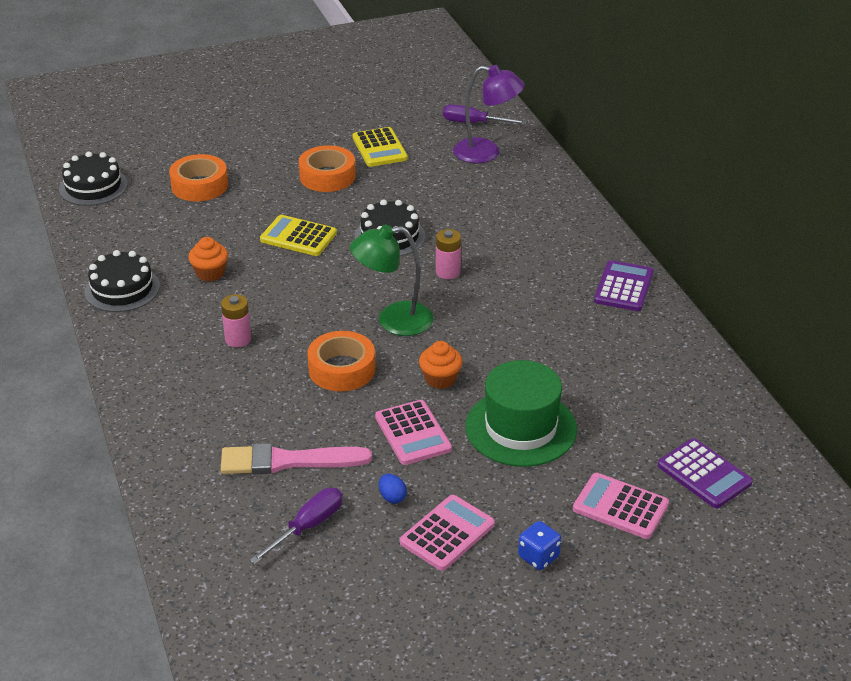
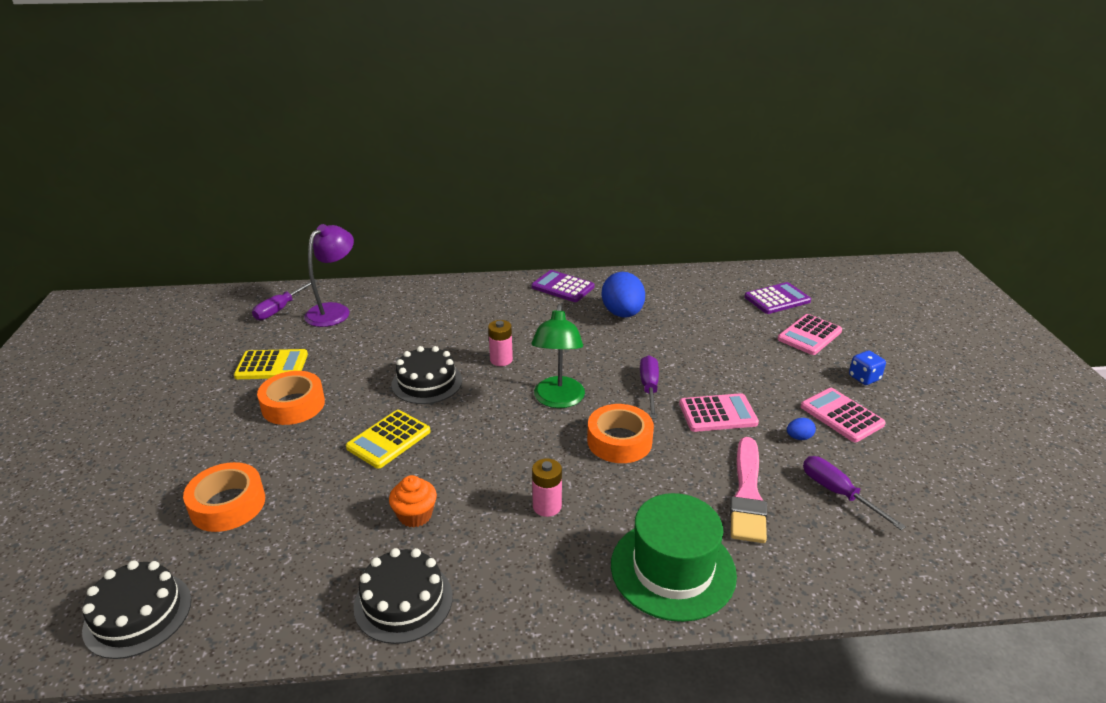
camera: 75 degrees left, 5 degrees down
(440, 379) = (649, 388): orange cupcake -> purple screwdriver
(521, 428) = (719, 360): green hat -> green hat (673, 569)
(586, 341) = (622, 314): none -> blue egg

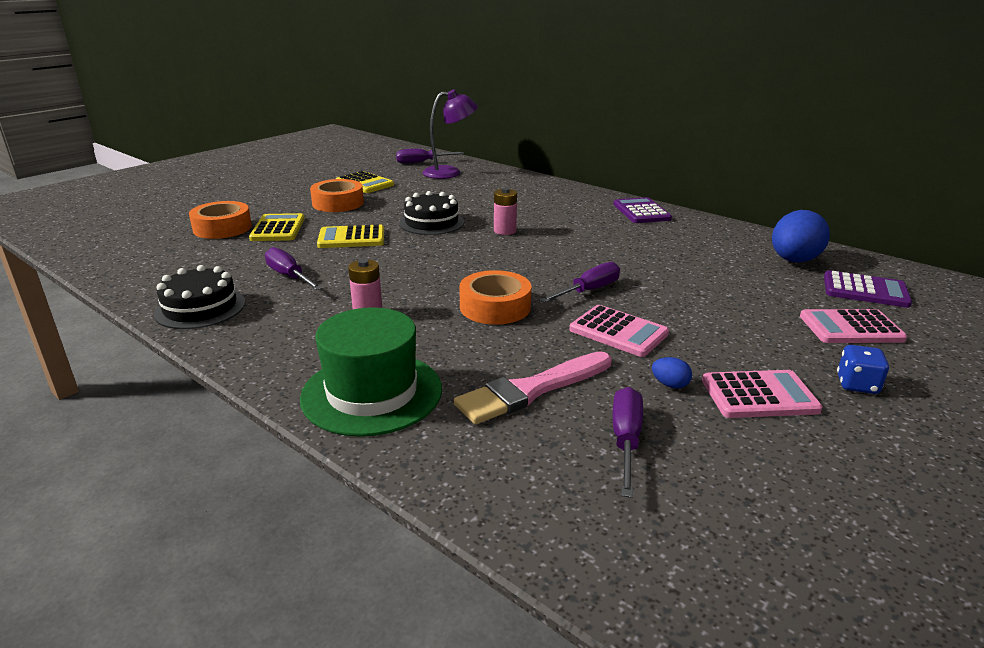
camera: 45 degrees right, 5 degrees down
(138, 614) = (106, 248): black cake -> none
(293, 470) = (278, 229): none -> yellow calculator
(415, 515) = (289, 276): orange cupcake -> purple screwdriver
(558, 400) = (499, 266): green lamp -> none
(622, 314) = (662, 242): blue egg -> blue egg (793, 261)
(841, 415) = (759, 395): pink calculator -> pink calculator turned 75 degrees clockwise

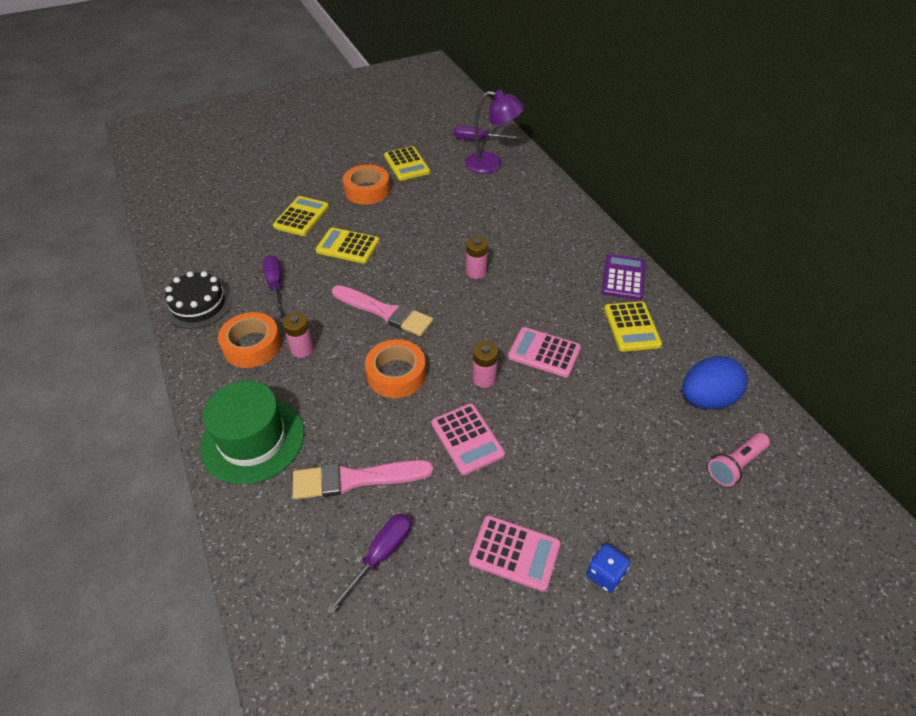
camera: 25 degrees right, 20 degrees up
(222, 228) = (263, 204): orange tape -> orange tape (252, 346)
(431, 222) = (424, 242): black cake -> none
(437, 270) = (385, 312): none -> pink brush
(588, 290) = (484, 379): purple screwdriver -> pink battery
(670, 384) = (457, 514): blue egg -> none
(682, 235) = (631, 327): none -> yellow calculator
(850, 328) = (669, 508): pink calculator -> pink calculator (544, 352)
(865, 290) = (735, 465): purple calculator -> pink flashlight

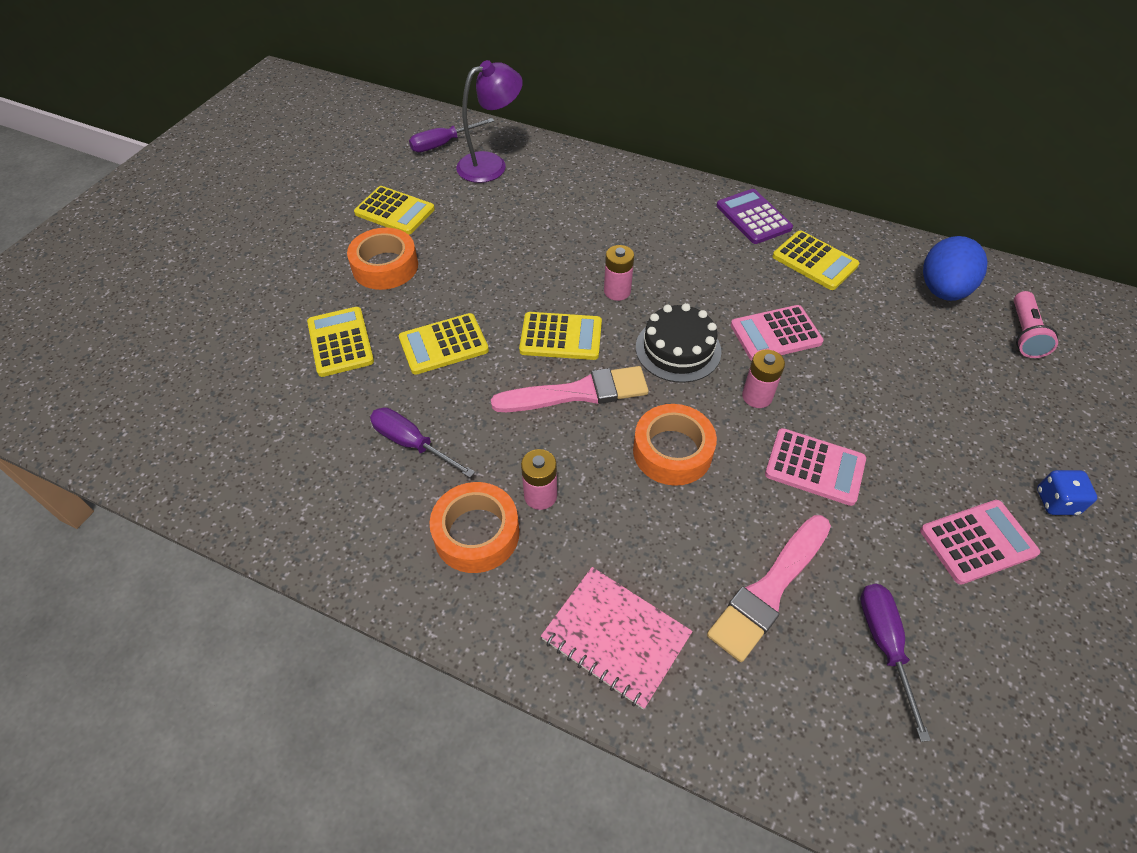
camera: 40 degrees left, 5 degrees up
(198, 305) = (342, 533): black cake -> black cake (678, 349)
(252, 440) = (615, 637): green hat -> pink notebook
(412, 278) = (561, 337): none -> yellow calculator

